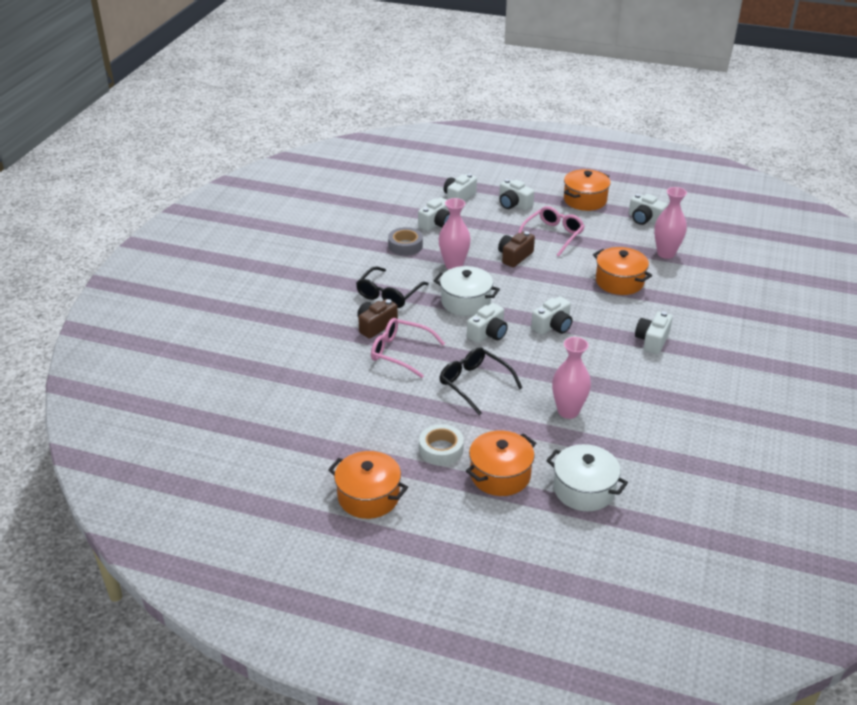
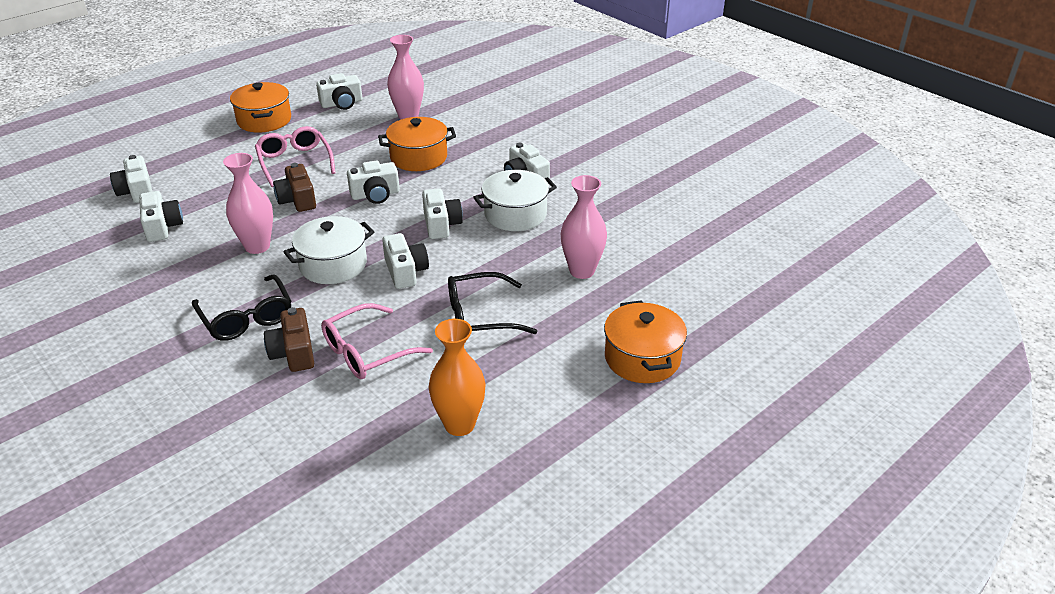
camera: 60 degrees left, 0 degrees up
(368, 496) = (602, 484): orange pot -> none
(371, 416) = (459, 424): none -> orange vase
(405, 246) = (170, 267): grey tape -> none
(441, 450) = (567, 387): white tape -> none
(514, 204) = (206, 162): white camera -> white camera (375, 195)
(584, 489) = (703, 309): white pot -> white pot (515, 214)

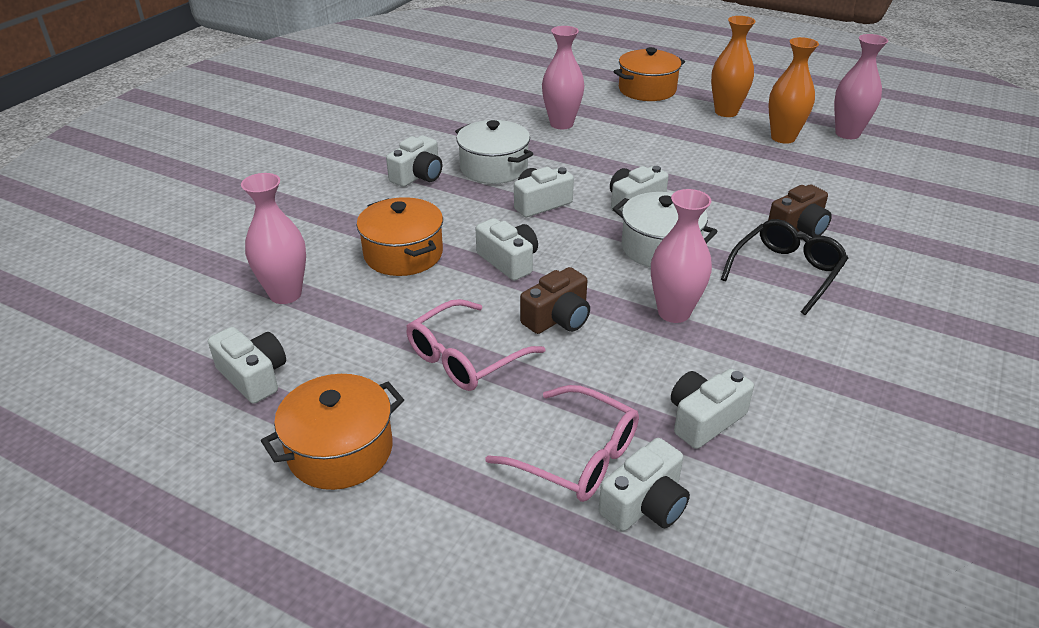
camera: 110 degrees left, 0 degrees up
(368, 351) = (756, 192): pink glasses -> pink glasses (576, 456)
(434, 492) = (847, 134): none -> pink vase
(481, 316) = (661, 154): black glasses -> none
(550, 403) = (726, 112): none -> orange vase

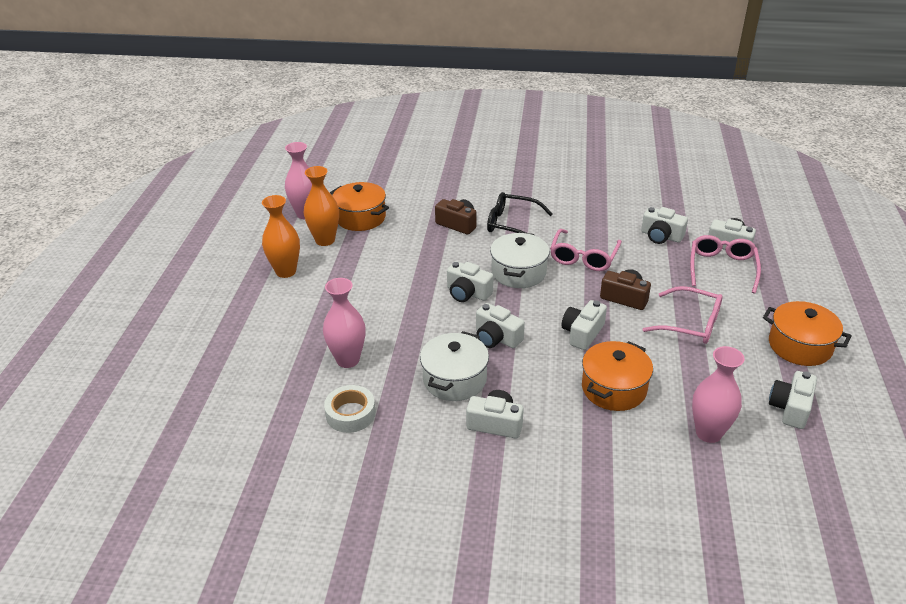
camera: 110 degrees left, 0 degrees up
(489, 116) = (350, 414): none -> white tape
(647, 90) = (250, 322): orange pot -> orange pot (360, 218)
(674, 312) = (583, 257): pink vase -> pink glasses

